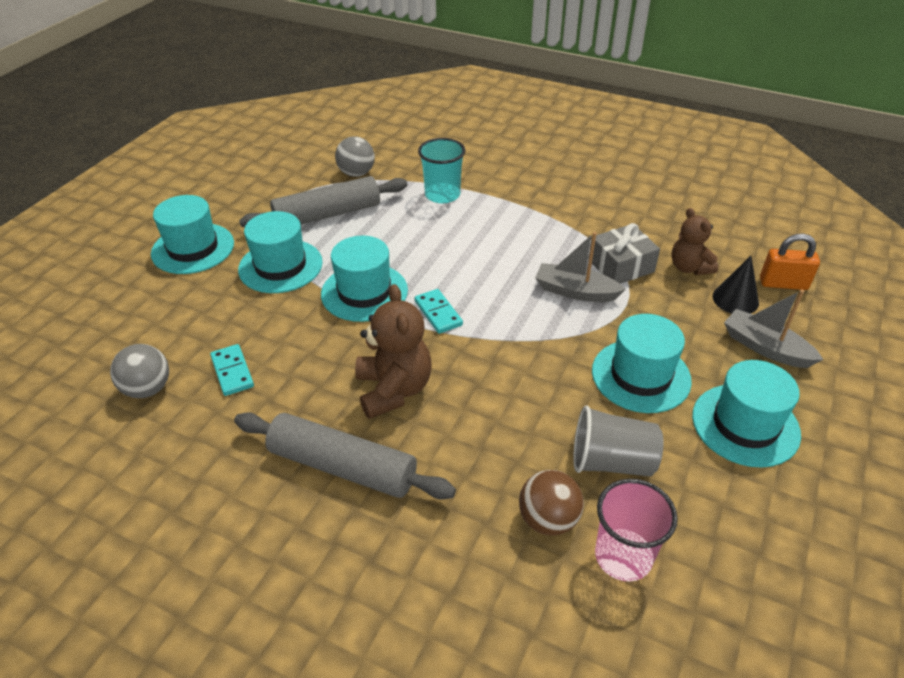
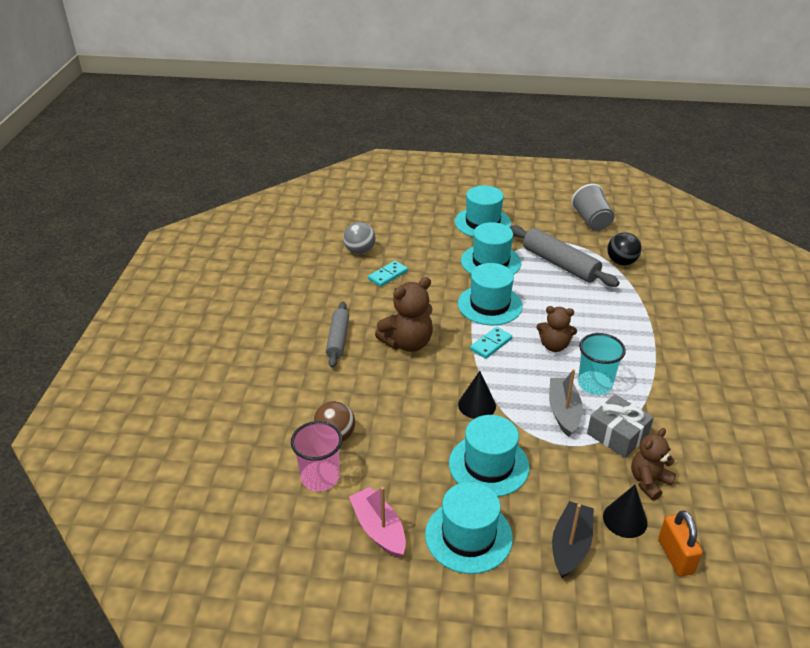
camera: 70 degrees right, 5 degrees down
(342, 467) = (338, 339): grey rolling pin -> grey rolling pin, size x0.65
(356, 173) = (621, 262): grey ball -> black ball
(442, 195) = (631, 312): turquoise cup -> turquoise cup (594, 384)
(467, 265) = (554, 346): none -> brown teddy bear
(539, 357) = (477, 405): none -> black cone
(611, 462) = (395, 460): grey cup -> grey cup (591, 221)
(726, 510) = (379, 529): none -> pink boat
(765, 348) = (570, 545): grey boat -> black boat

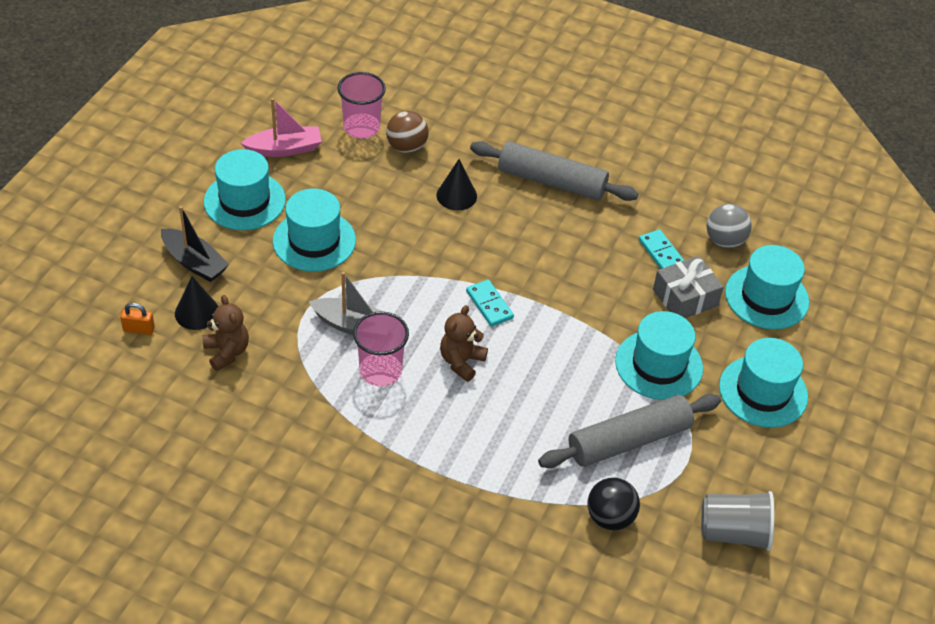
camera: 105 degrees right, 10 degrees up
(338, 339) = (551, 181): grey rolling pin -> grey rolling pin, size x1.54
(407, 343) = (522, 235): brown teddy bear -> none
(477, 405) = (398, 259): black cone -> black cone (456, 195)
(489, 305) = (564, 330): turquoise hat -> turquoise hat (766, 297)
(594, 384) = (380, 371): turquoise cup -> pink cup
(617, 434) = (298, 356): grey gift -> grey gift (685, 298)
(675, 556) = (139, 329): orange padlock -> orange padlock, size x0.64

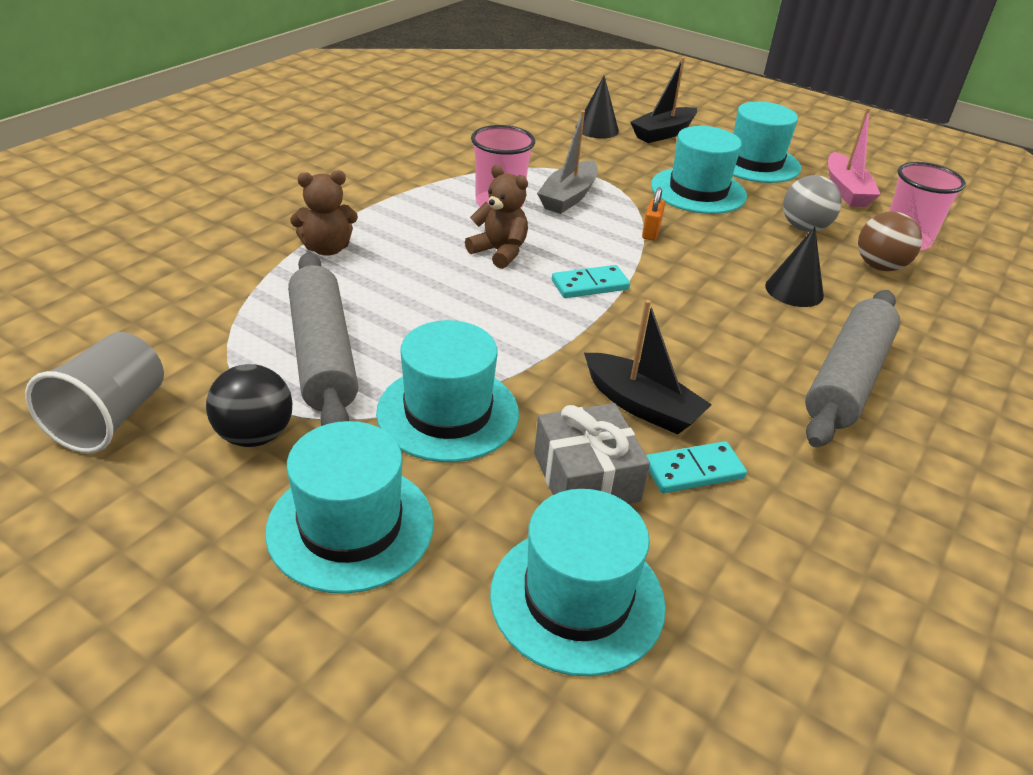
camera: 100 degrees right, 10 degrees down
(139, 329) = (579, 106): orange padlock -> orange padlock (651, 232)
(227, 352) = (544, 136): brown teddy bear -> brown teddy bear (327, 249)
(610, 517) = (213, 315): black ball -> black ball (255, 435)
(615, 275) = (641, 405): none -> black boat
(724, 241) = (733, 571): grey ball -> grey ball (804, 228)

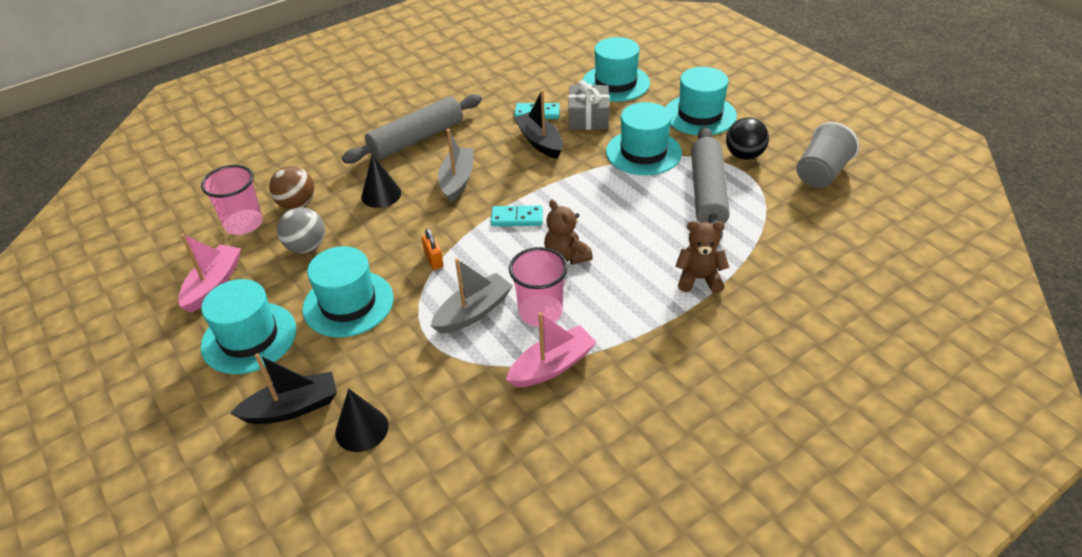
camera: 155 degrees left, 5 degrees up
(465, 171) = (552, 366): none -> pink boat
(651, 232) = (434, 260): orange padlock -> orange padlock turned 60 degrees counterclockwise
(714, 322) = (457, 180): none -> grey boat

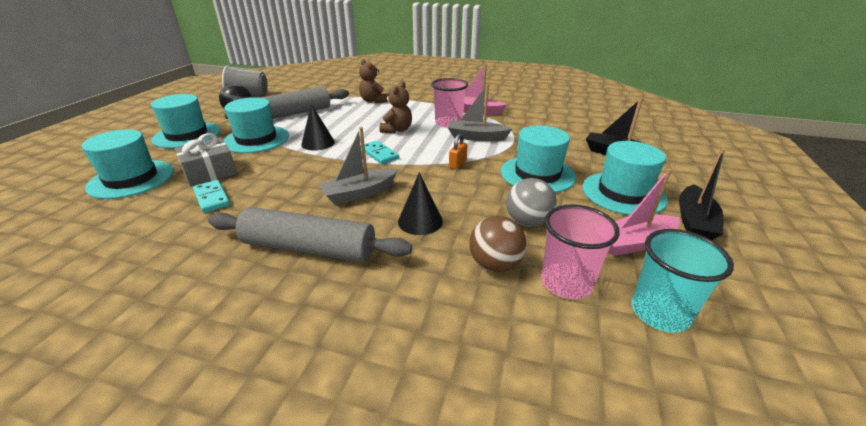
camera: 130 degrees left, 10 degrees down
(177, 243) = (659, 312): none -> turquoise cup
(361, 429) = (585, 133): black cone -> black cone (318, 143)
(540, 142) = (267, 179): black boat -> black boat (694, 222)

